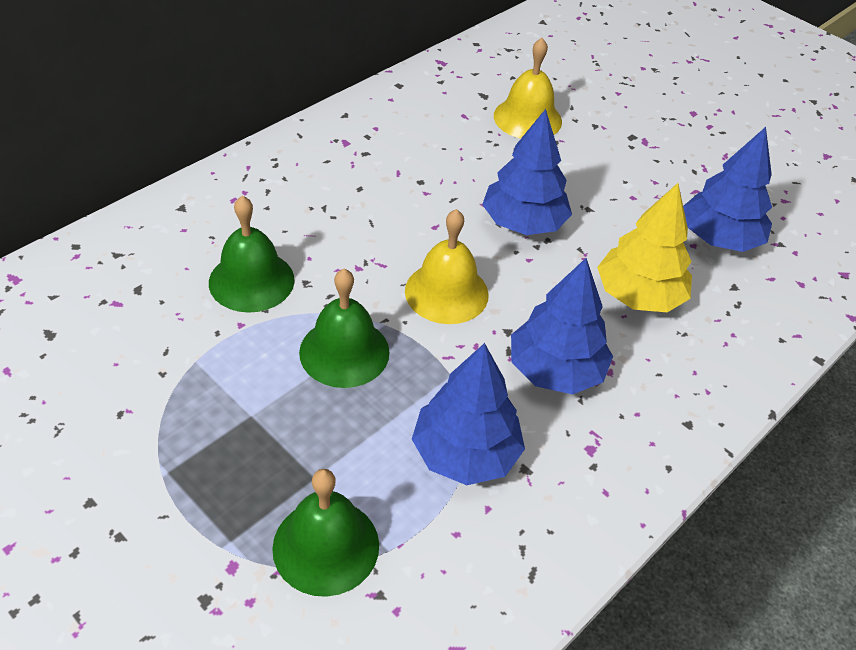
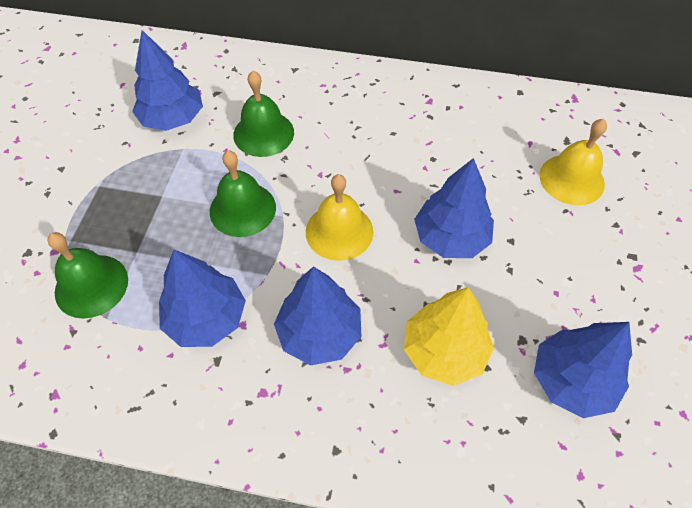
camera: 60 degrees right, 10 degrees up
(134, 347) = (173, 119): none -> blue tree

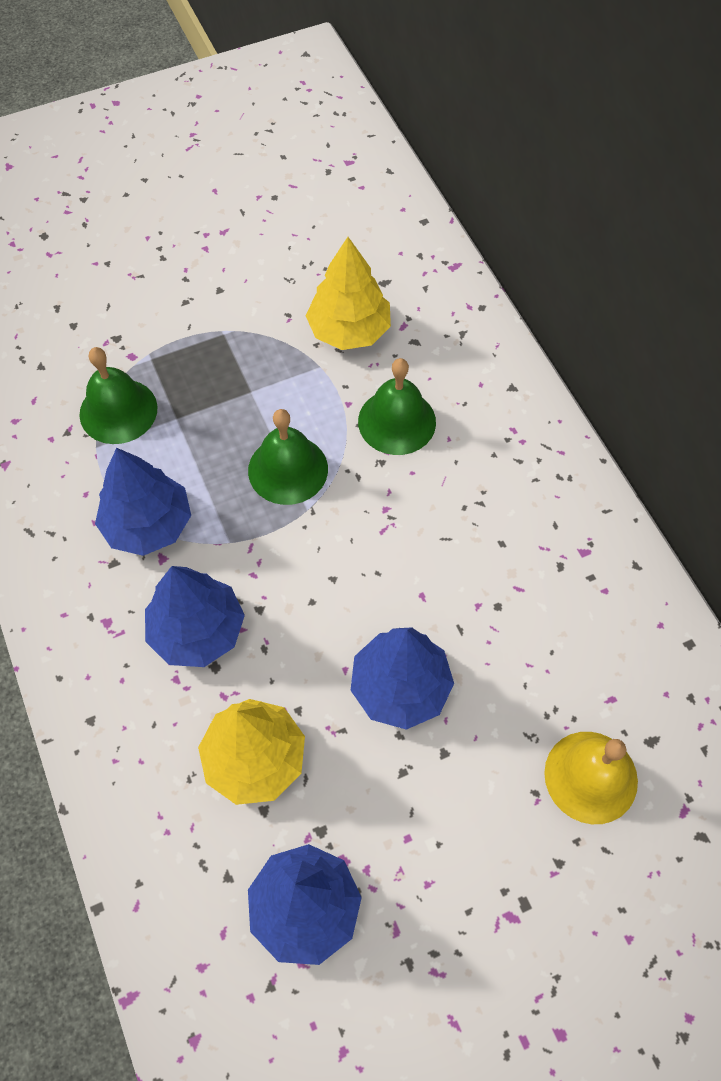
camera: 55 degrees right, 5 degrees up
(173, 119) = (349, 330): blue tree -> yellow tree
(339, 231) = (326, 573): yellow bell -> none

